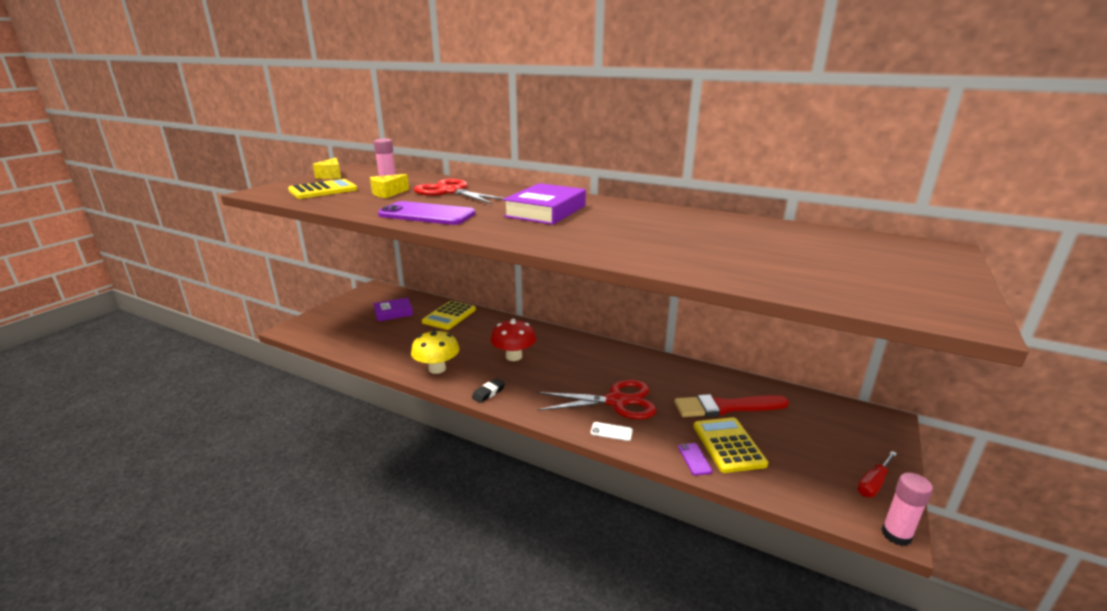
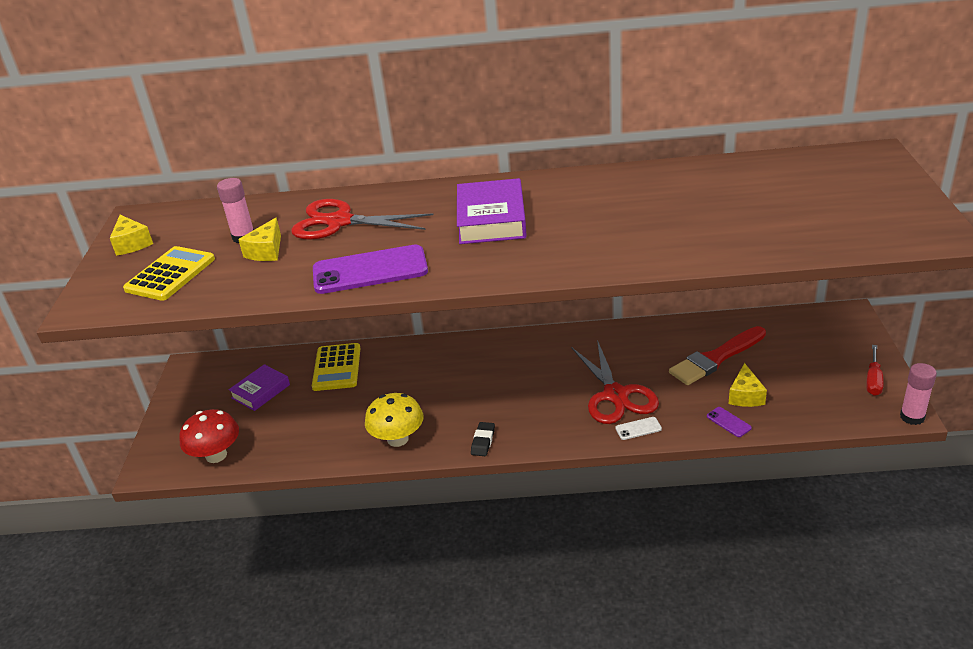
camera: 25 degrees left, 10 degrees up
(514, 356) = (466, 389): red mushroom -> red mushroom (216, 455)
(616, 401) = (615, 395): red scissors -> red scissors turned 105 degrees clockwise
(728, 445) = (745, 396): yellow calculator -> yellow cheese

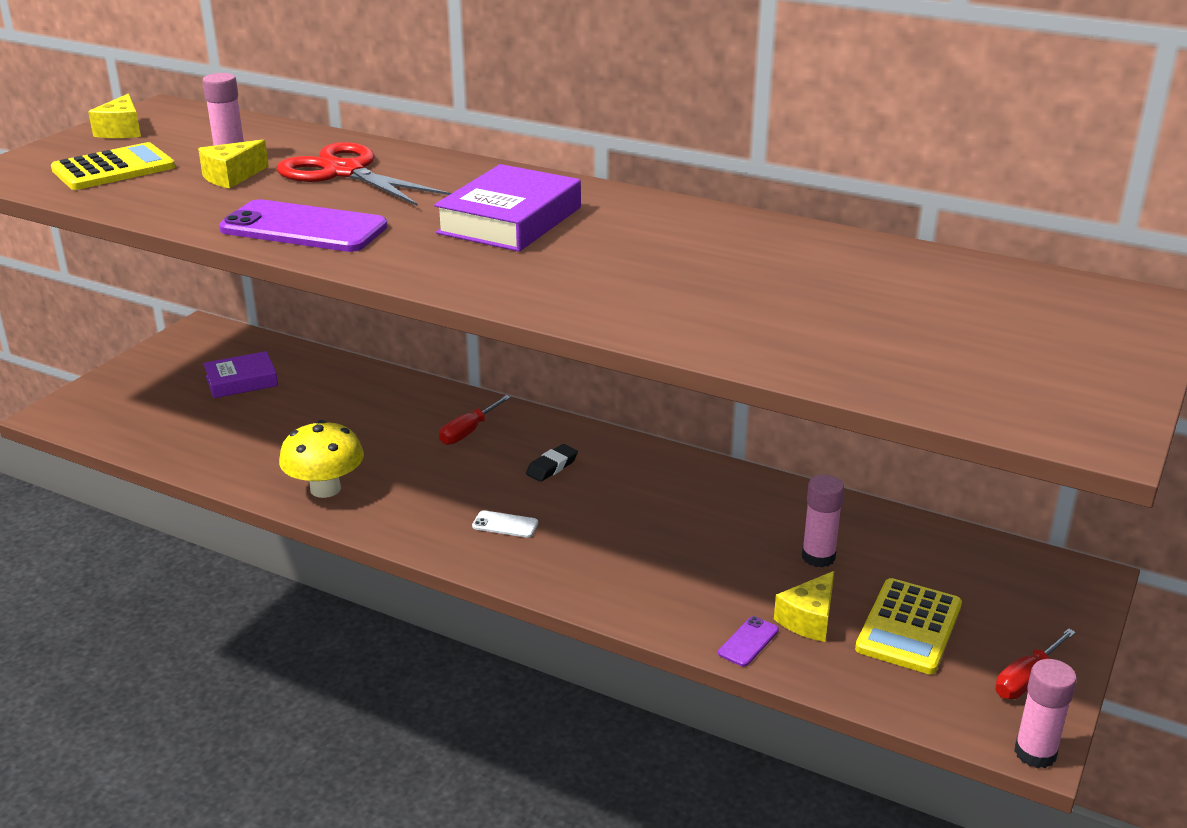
camera: 25 degrees right, 5 degrees down
(216, 455) = (129, 427): red mushroom -> none
(337, 368) = (345, 387): yellow calculator -> yellow calculator (909, 627)
(447, 365) = (468, 432): none -> red screwdriver
(483, 441) = (415, 532): black eraser -> black eraser (552, 467)
(615, 395) = (633, 546): red scissors -> none
(638, 428) = (618, 598): white phone -> white phone (505, 525)
(716, 358) = (818, 557): red brush -> pink glue stick
(728, 422) = (748, 642): purple phone -> purple phone turned 45 degrees clockwise

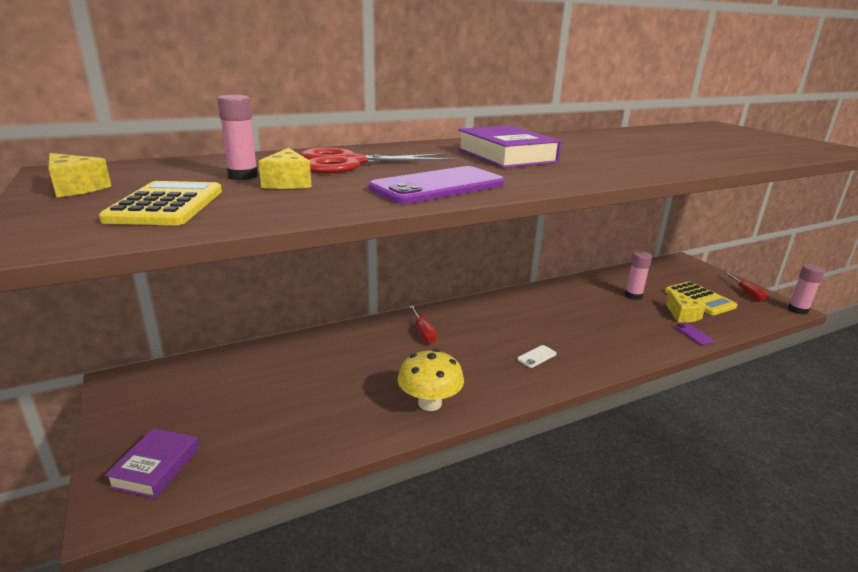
camera: 55 degrees left, 5 degrees down
(241, 381) = (232, 389): purple book -> purple book (156, 467)
(552, 467) = (491, 323): black eraser -> none

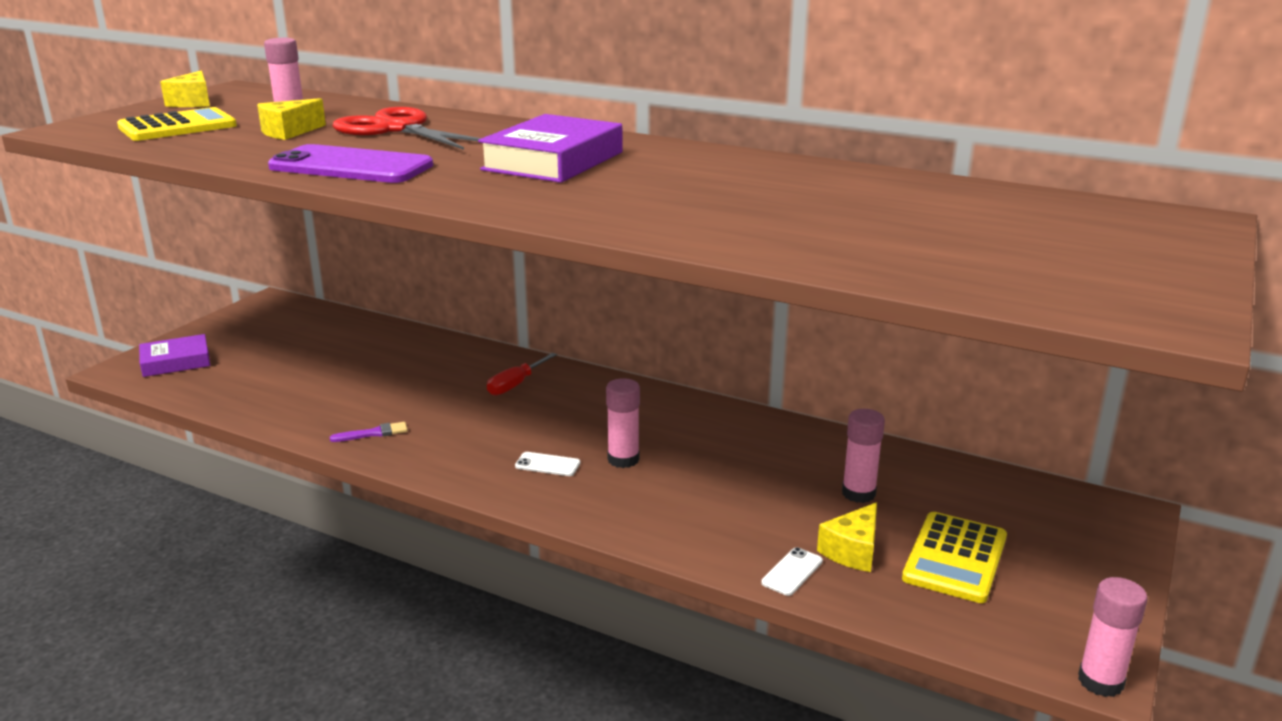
camera: 55 degrees right, 0 degrees up
(429, 403) = (373, 433): yellow mushroom -> purple brush
(551, 334) = (623, 459): none -> pink glue stick
(693, 334) = (792, 572): purple phone -> white phone
(747, 293) = (1081, 608): red screwdriver -> none

